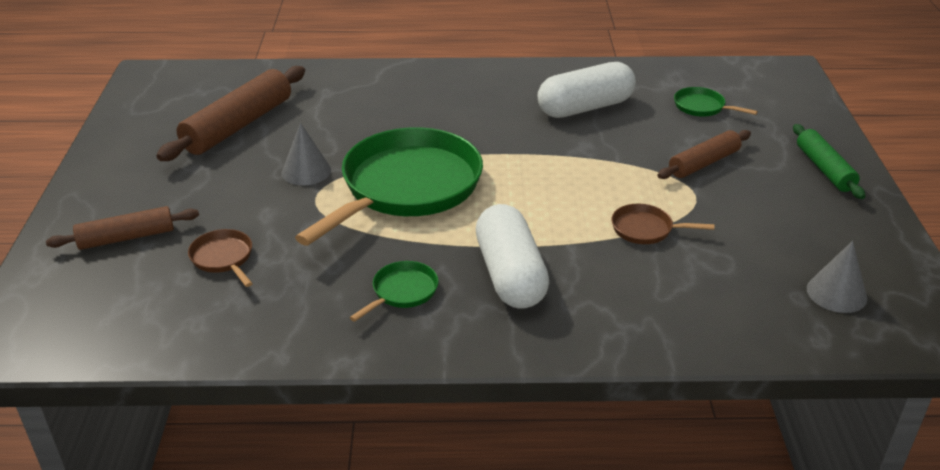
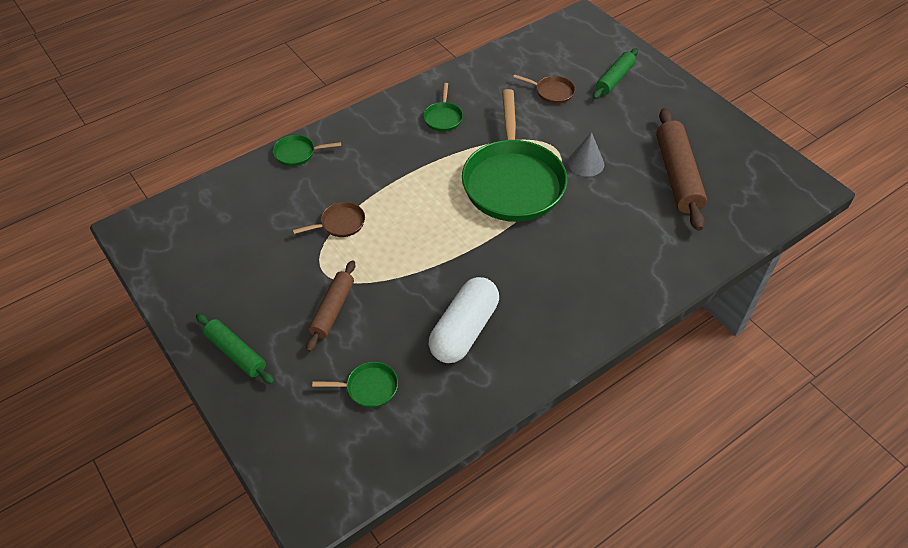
camera: 145 degrees right, 15 degrees up
(126, 238) = (614, 79): brown rolling pin -> green rolling pin
(510, 275) = (396, 153): white capsule -> none
(650, 336) = (297, 153): none -> green pan
(836, 293) = (201, 230): grey cone -> none

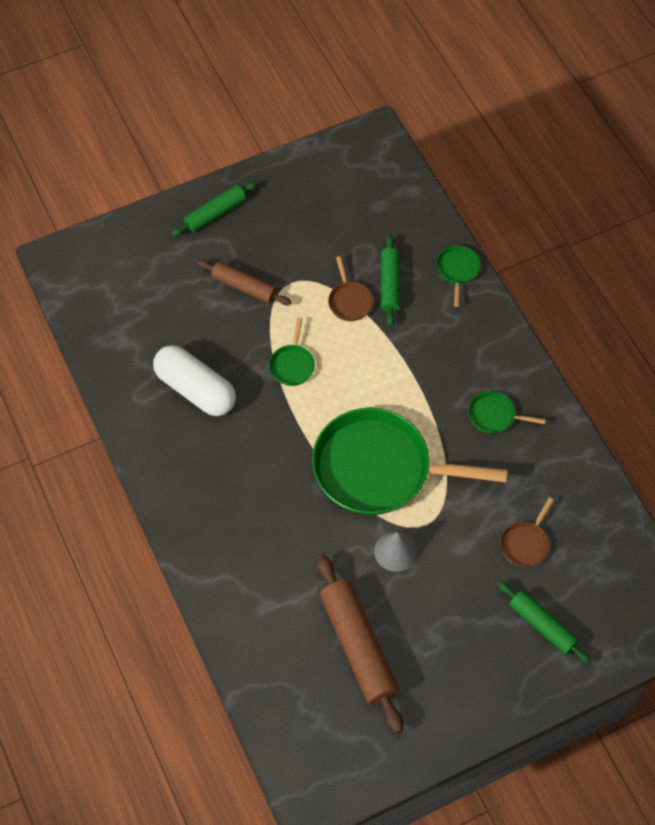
camera: 100 degrees right, 10 degrees up
(317, 197) = (389, 284): none -> green rolling pin
(368, 387) = (155, 307): green pan -> green pan (292, 365)
(677, 175) = (358, 647): brown rolling pin -> brown rolling pin turned 60 degrees clockwise

